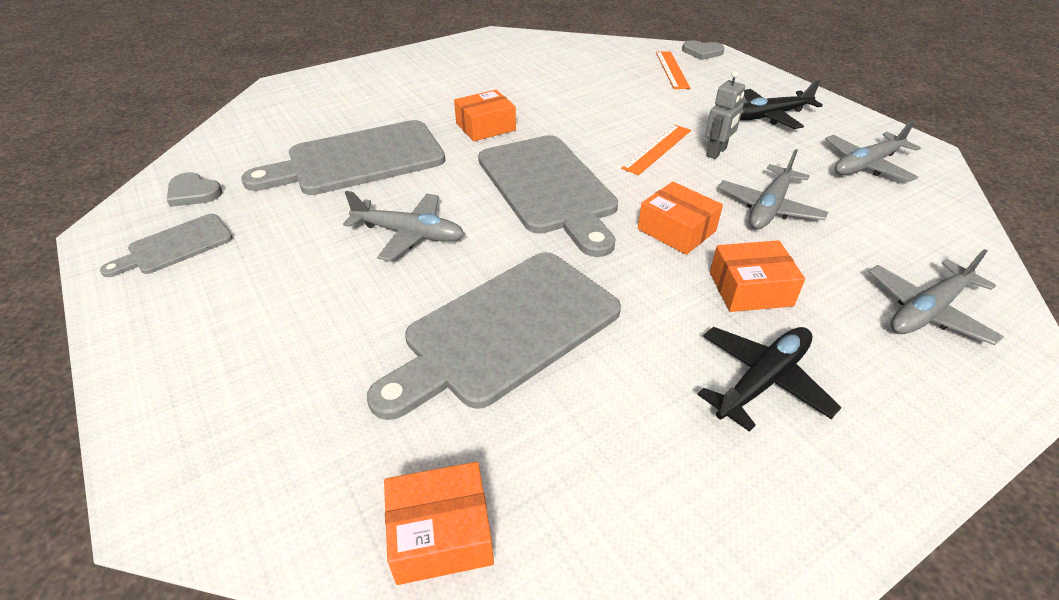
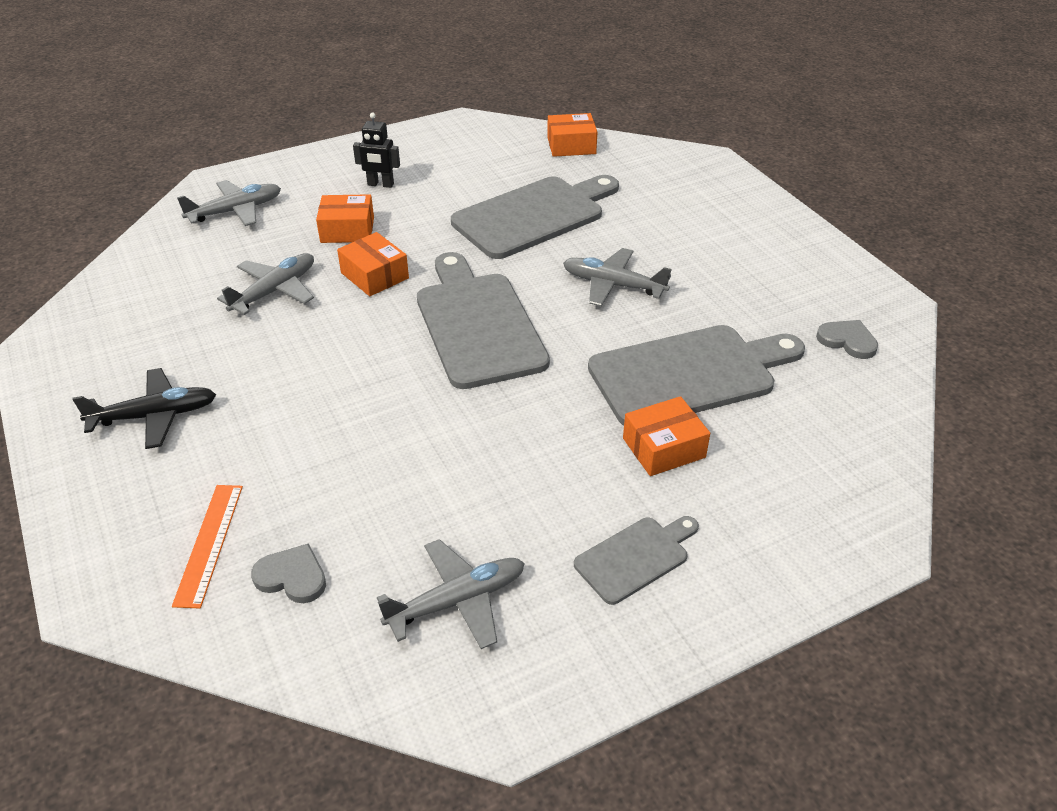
camera: 175 degrees left, 0 degrees up
(175, 246) = (817, 286): grey cutting board -> grey cutting board (635, 557)
(485, 127) = (538, 420): orange box -> orange box (664, 448)
(657, 149) = (337, 369): orange ruler -> none
(702, 52) = (112, 602): grey heart -> grey heart (292, 576)
(717, 152) = (272, 360): grey robot -> none
(762, 381) = (380, 184): black plane -> black robot
(867, 165) = (125, 332): grey plane -> grey plane (456, 601)

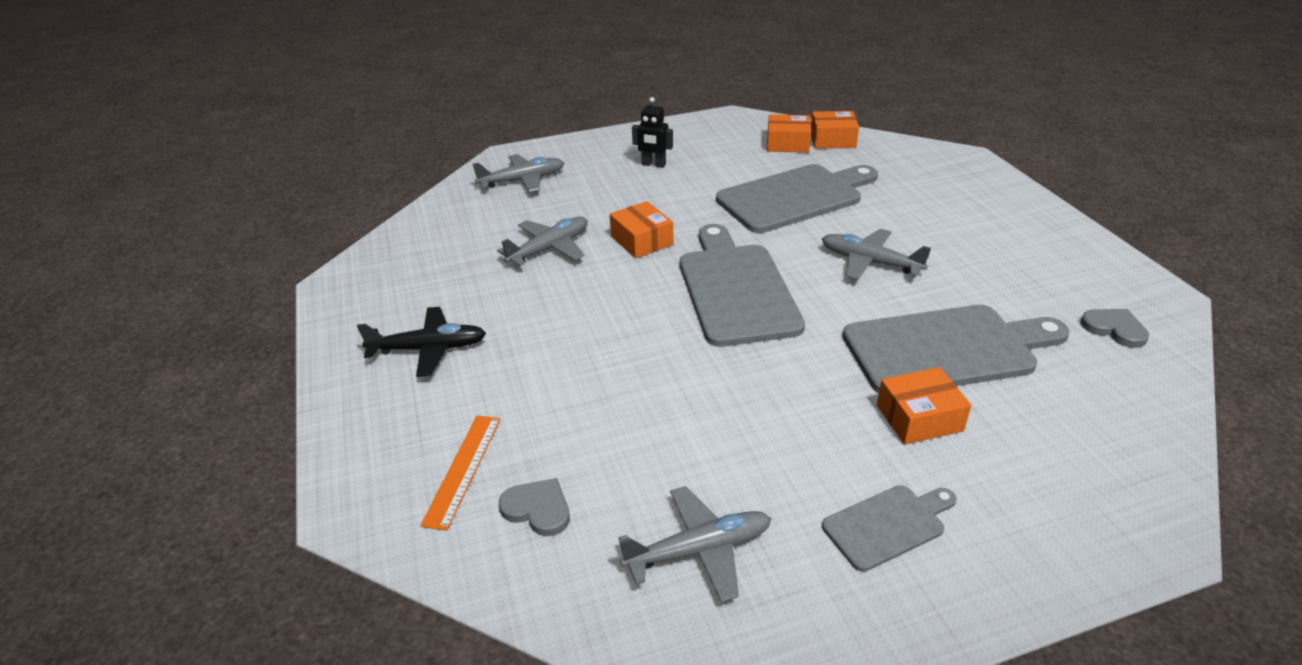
camera: 10 degrees right, 5 degrees down
(347, 230) = (620, 201): orange box -> orange box (787, 143)

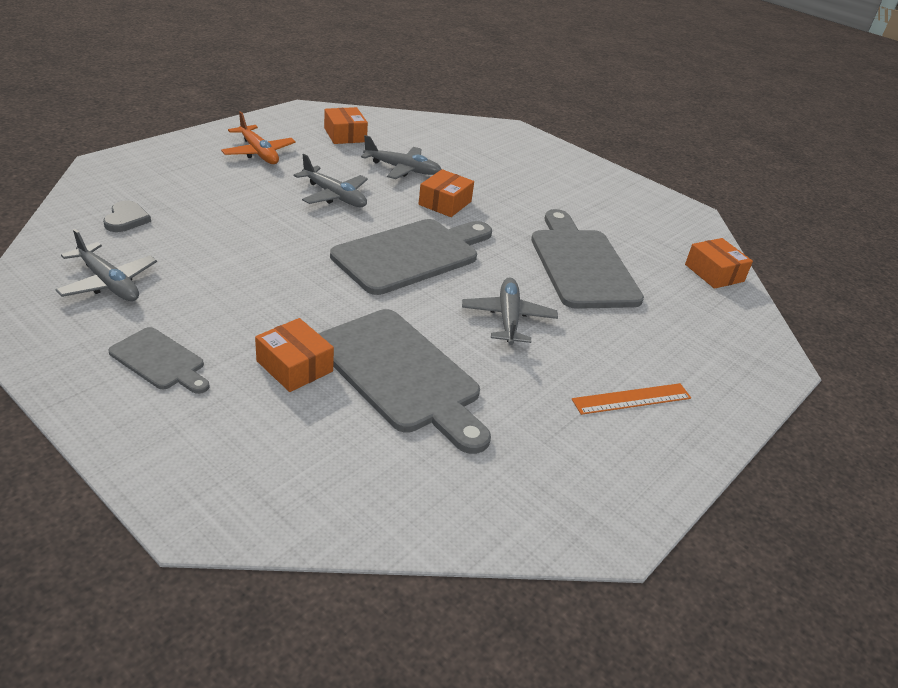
camera: 55 degrees right, 0 degrees up
(428, 349) = (258, 152): black plane -> orange plane
(463, 469) = (151, 188): orange ruler -> orange ruler (631, 399)
(522, 180) = (483, 141): grey plane -> grey plane (334, 196)
(653, 165) = (564, 189): black robot -> none
(787, 143) = (676, 248): orange box -> orange box (345, 135)
(794, 197) = (581, 264): grey cutting board -> grey cutting board turned 135 degrees counterclockwise
(1114, 329) = (514, 490): grey heart -> none

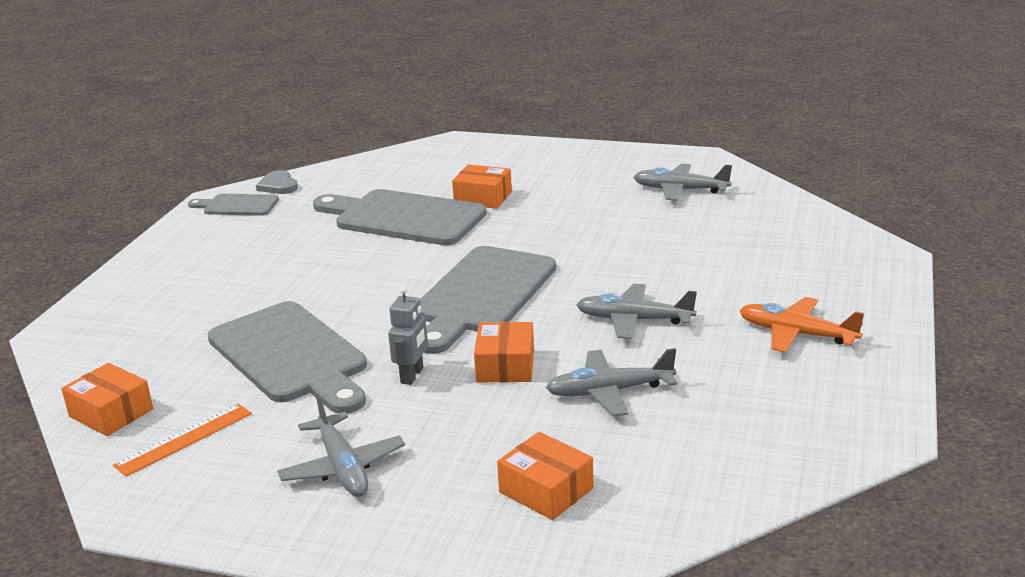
camera: 160 degrees right, 10 degrees down
(126, 219) = (761, 225): grey heart -> grey heart (278, 185)
(160, 361) = (570, 173): grey cutting board -> grey cutting board (237, 206)
(345, 135) = (756, 414): orange box -> orange box (546, 490)
(506, 220) = (412, 375): none -> grey robot
(508, 318) = (344, 278): grey plane -> grey plane (342, 467)
(631, 399) = (210, 262): orange ruler -> orange ruler (184, 439)

